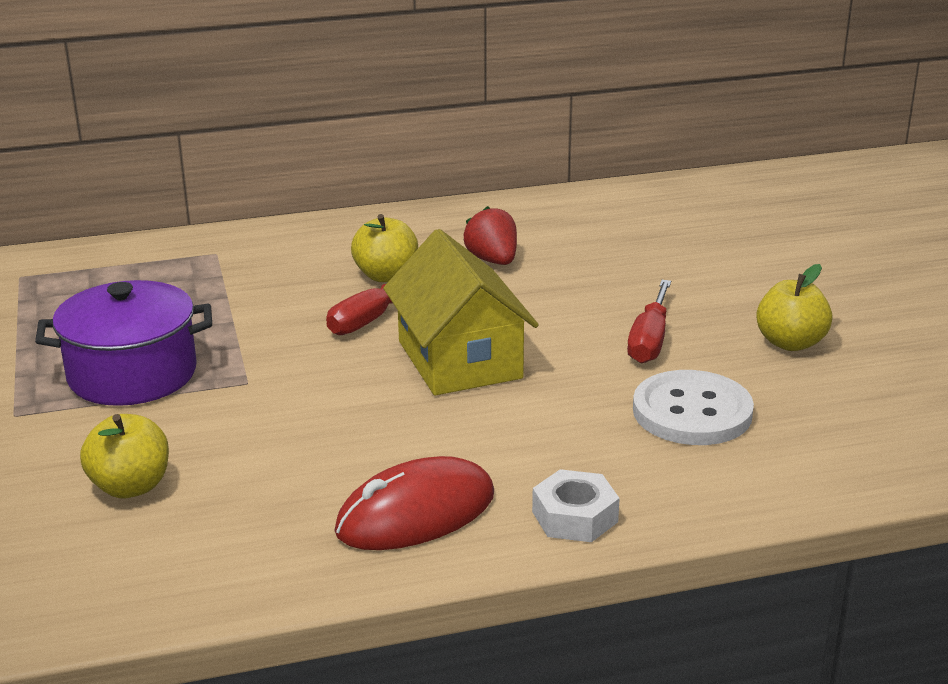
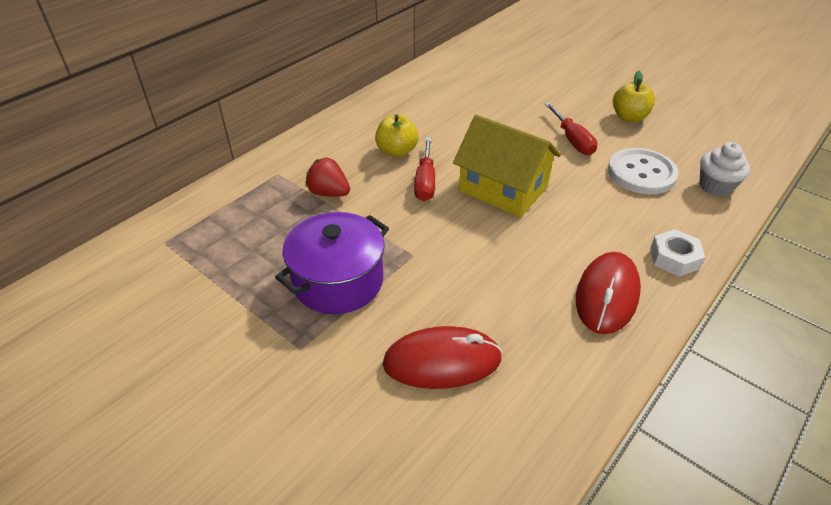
camera: 35 degrees left, 15 degrees up
(131, 486) = (442, 361): yellow apple -> red mouse
(493, 260) = (439, 121): red strawberry -> red strawberry (329, 193)
(787, 468) = (715, 186): none -> white cupcake

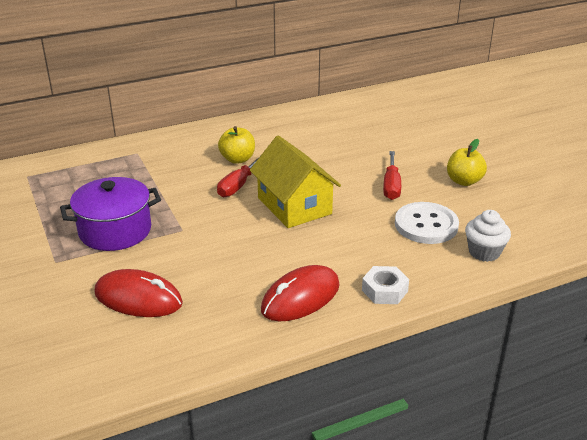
camera: 25 degrees right, 10 degrees down
(329, 193) = (161, 174): red strawberry -> none

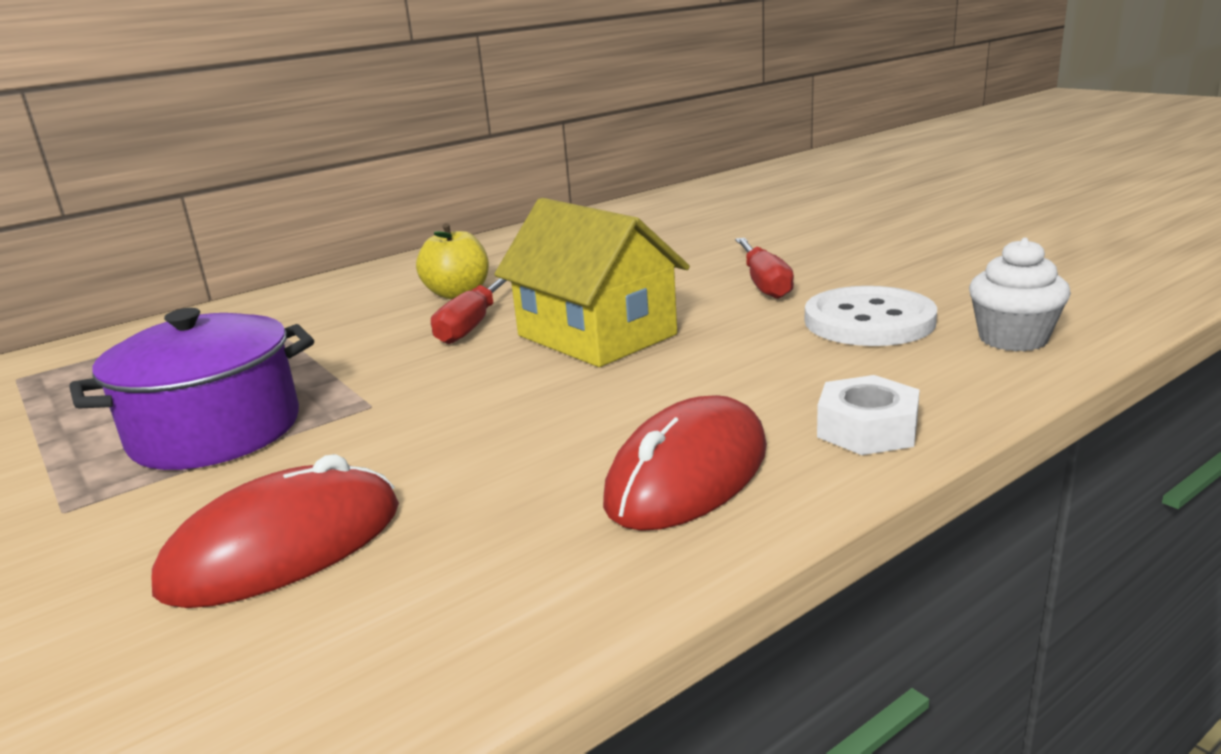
camera: 10 degrees left, 10 degrees down
(138, 298) = (284, 547): red mouse -> red mouse turned 45 degrees counterclockwise
(464, 181) = (887, 260): yellow apple -> none

